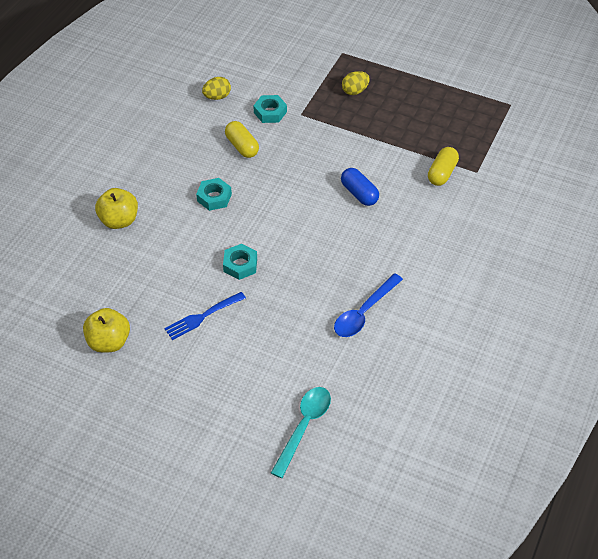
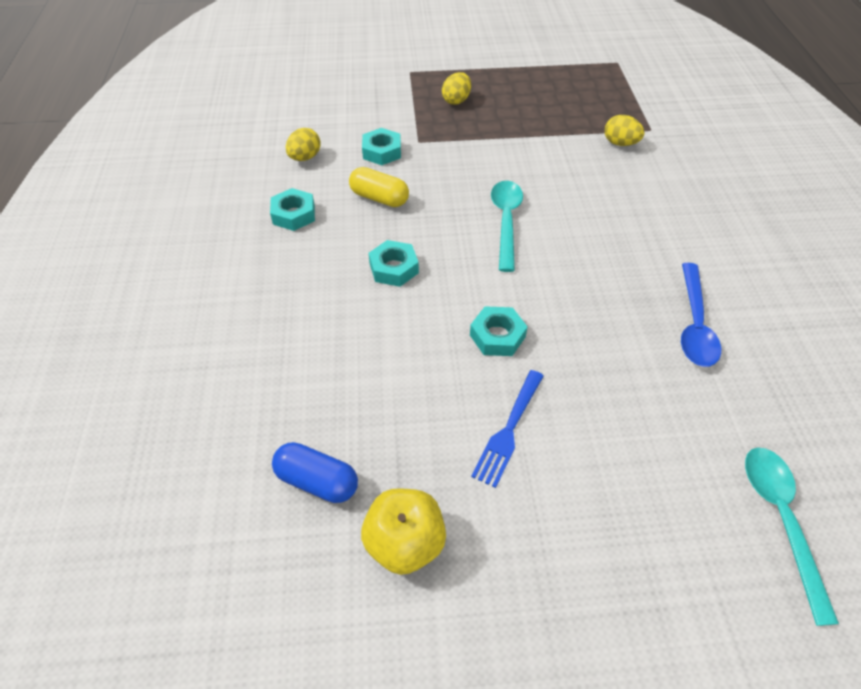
camera: 30 degrees left, 0 degrees up
(119, 220) = (287, 351): yellow apple -> none
(181, 136) = (294, 214): none -> turquoise nut
(308, 197) = (506, 221): none -> turquoise spoon
(359, 193) = (558, 196): blue capsule -> blue capsule (317, 481)
(442, 173) = (620, 143): yellow capsule -> yellow egg

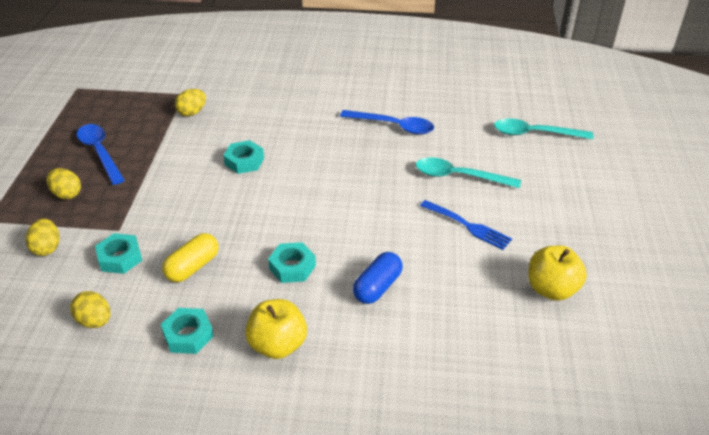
camera: 80 degrees left, 10 degrees down
(286, 276) = (278, 345): none -> yellow apple
(317, 481) = (503, 333): blue capsule -> blue capsule (377, 287)
(385, 110) = (47, 248): none -> yellow egg
(497, 336) = (383, 217): turquoise nut -> turquoise nut (244, 161)
(506, 221) = (260, 191): turquoise spoon -> turquoise spoon (459, 176)
(523, 102) = (100, 152): none -> blue spoon

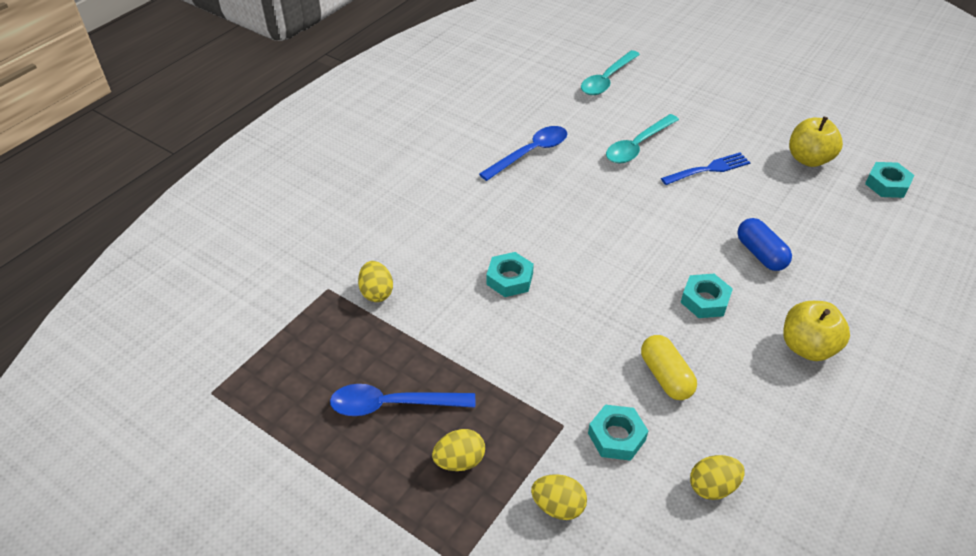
camera: 60 degrees left, 5 degrees up
(188, 335) = (767, 410): turquoise nut -> turquoise nut (887, 184)

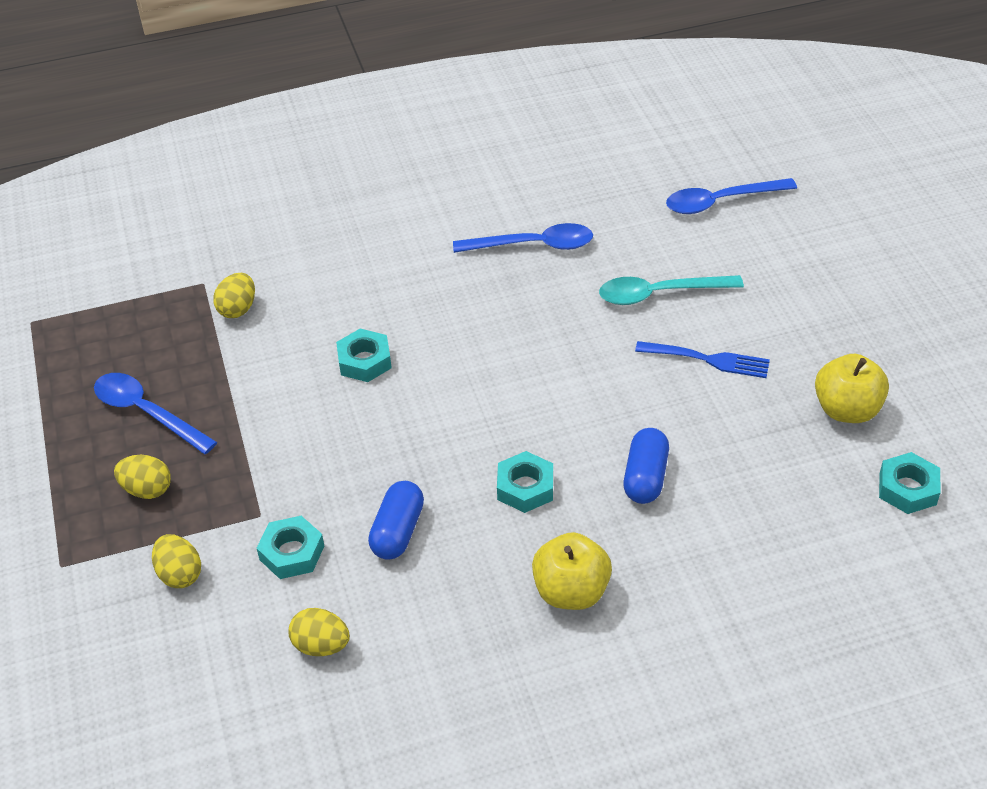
camera: 40 degrees right, 0 degrees up
(607, 79) = (721, 201): turquoise spoon -> blue spoon
(665, 376) = (398, 531): yellow capsule -> blue capsule

